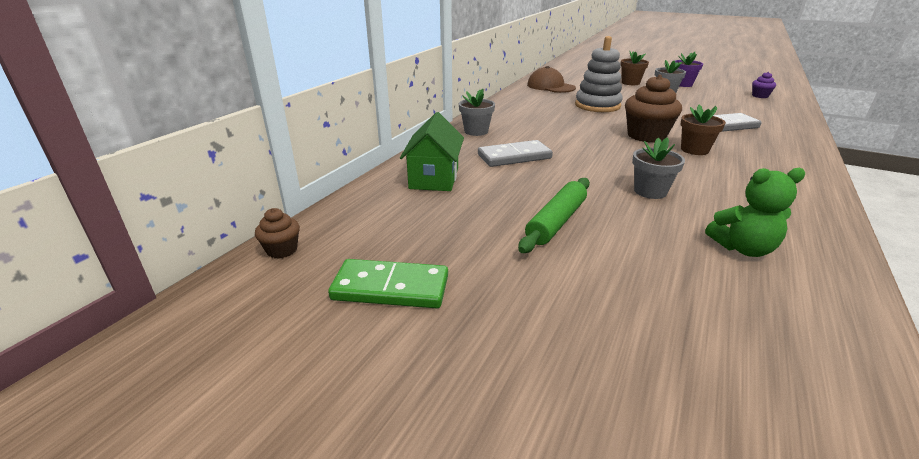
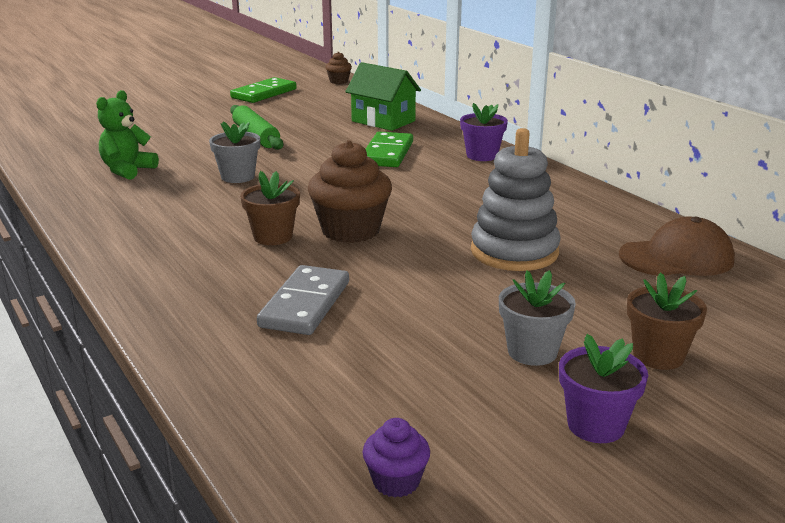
camera: 120 degrees right, 5 degrees down
(476, 131) = (482, 155): grey flower pot -> purple flower pot
(514, 157) = (387, 153): grey domino -> green domino

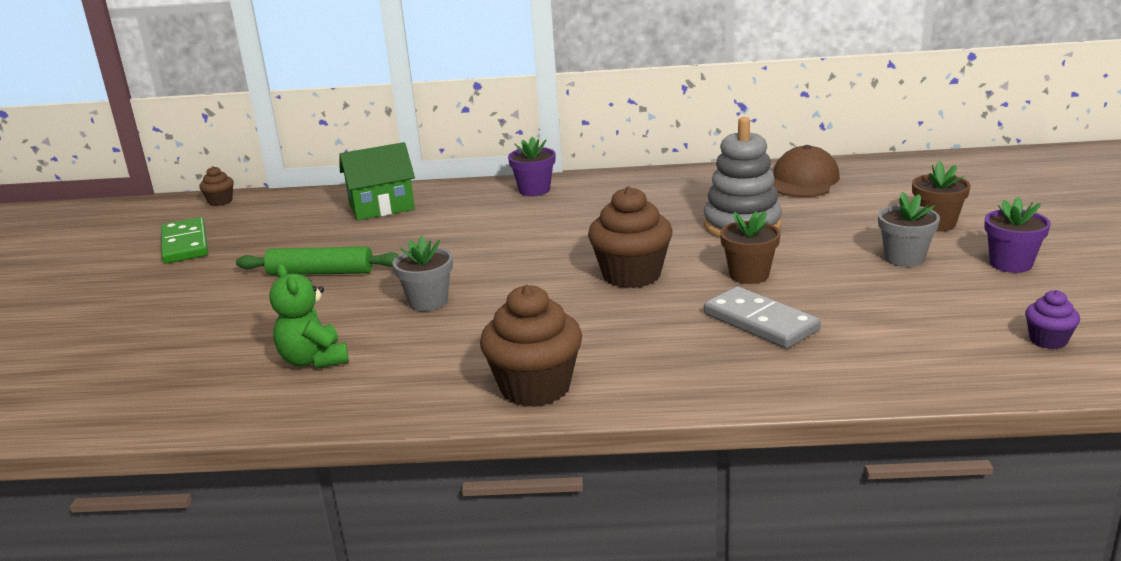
camera: 55 degrees left, 0 degrees up
(127, 244) = (535, 387): none -> brown cupcake
(273, 237) = (605, 311): brown flower pot -> brown flower pot (749, 275)
(387, 153) = (471, 223): green domino -> none

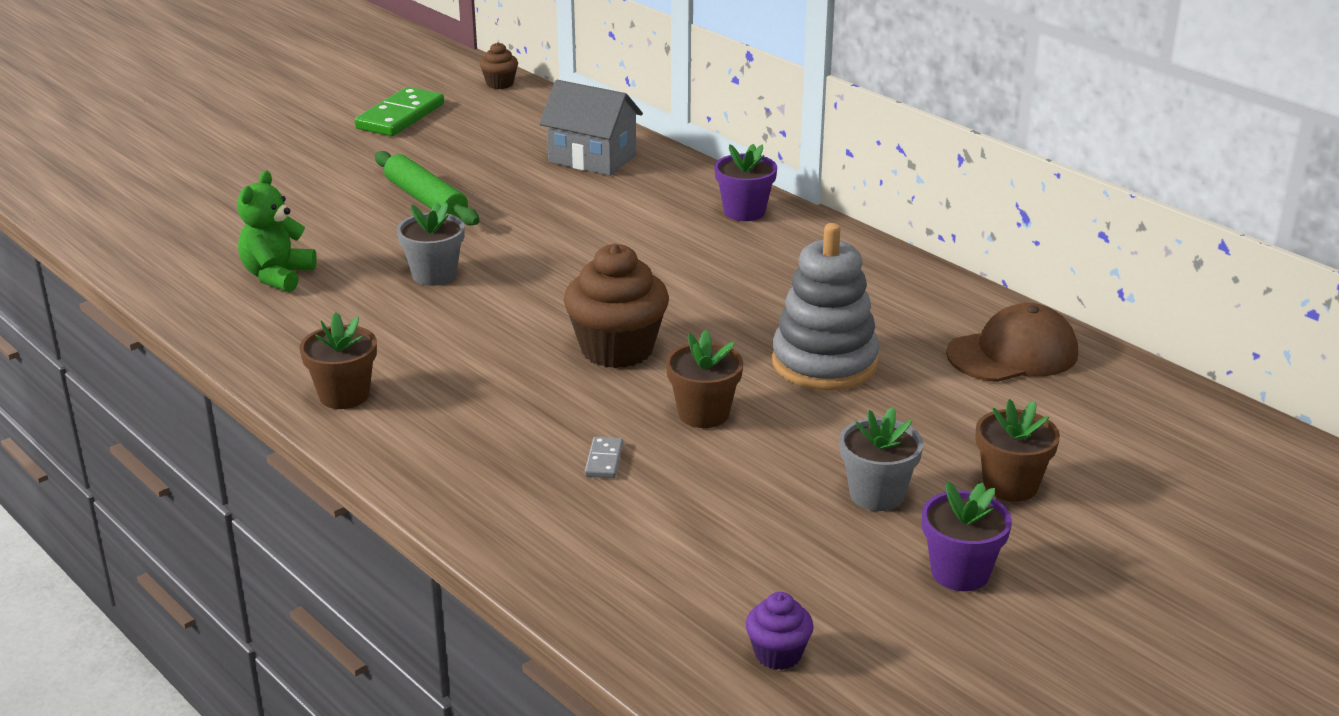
camera: 45 degrees right, 5 degrees up
(381, 207) = (592, 158): green house -> grey house
(535, 387) = (344, 395): brown cupcake -> brown flower pot
(760, 322) = (604, 460): grey domino -> grey domino, size x0.46

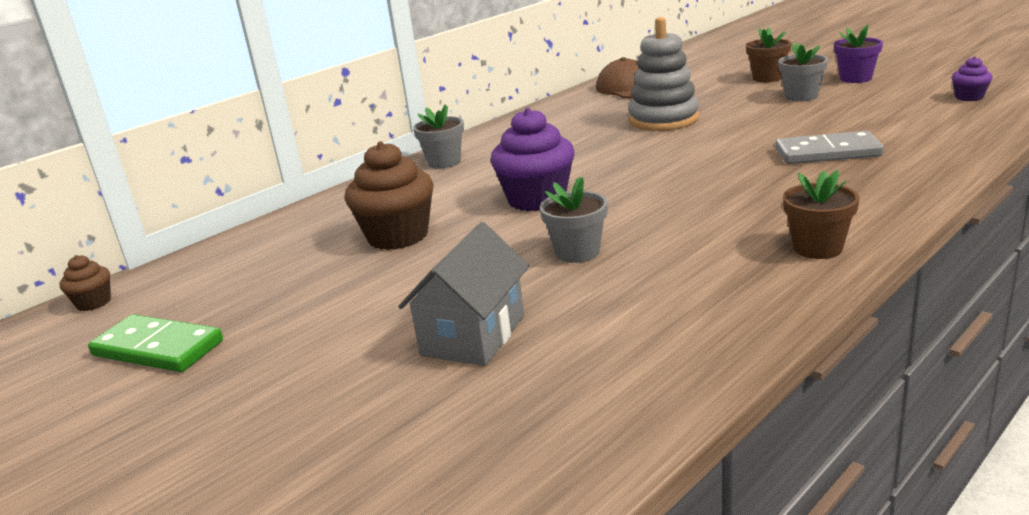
camera: 90 degrees left, 5 degrees down
(277, 276) = (603, 333): green teddy bear -> none
(426, 200) = (409, 287): green rolling pin -> none
(584, 261) = (537, 199): none -> purple cupcake
(592, 158) = (325, 226): grey house -> grey house (473, 335)
(604, 460) = (827, 153): grey domino -> grey domino, size x2.17
(617, 349) = (677, 169): brown cupcake -> brown cupcake (398, 236)
(703, 414) = (747, 137): brown flower pot -> none
(744, 212) = (444, 162): purple flower pot -> grey flower pot

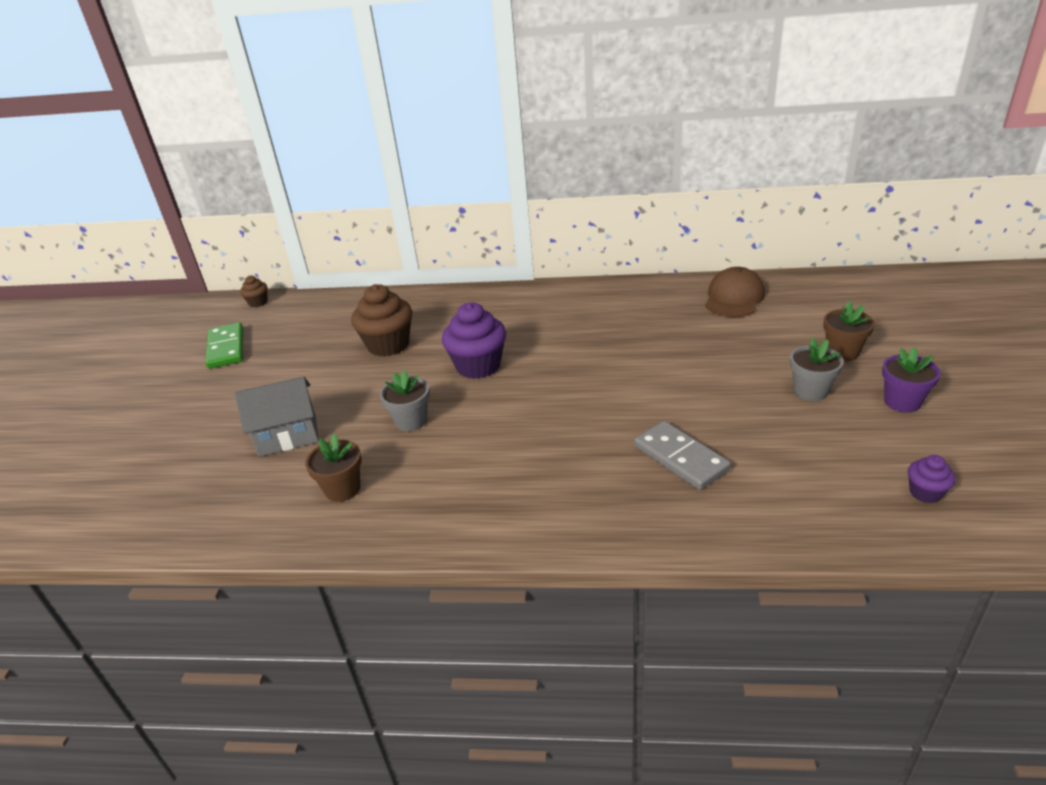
camera: 50 degrees right, 10 degrees up
(444, 162) = (509, 300): grey flower pot -> none
(663, 120) = (676, 347): grey stacking toy -> none
(817, 248) = (487, 521): brown flower pot -> brown flower pot (342, 489)

